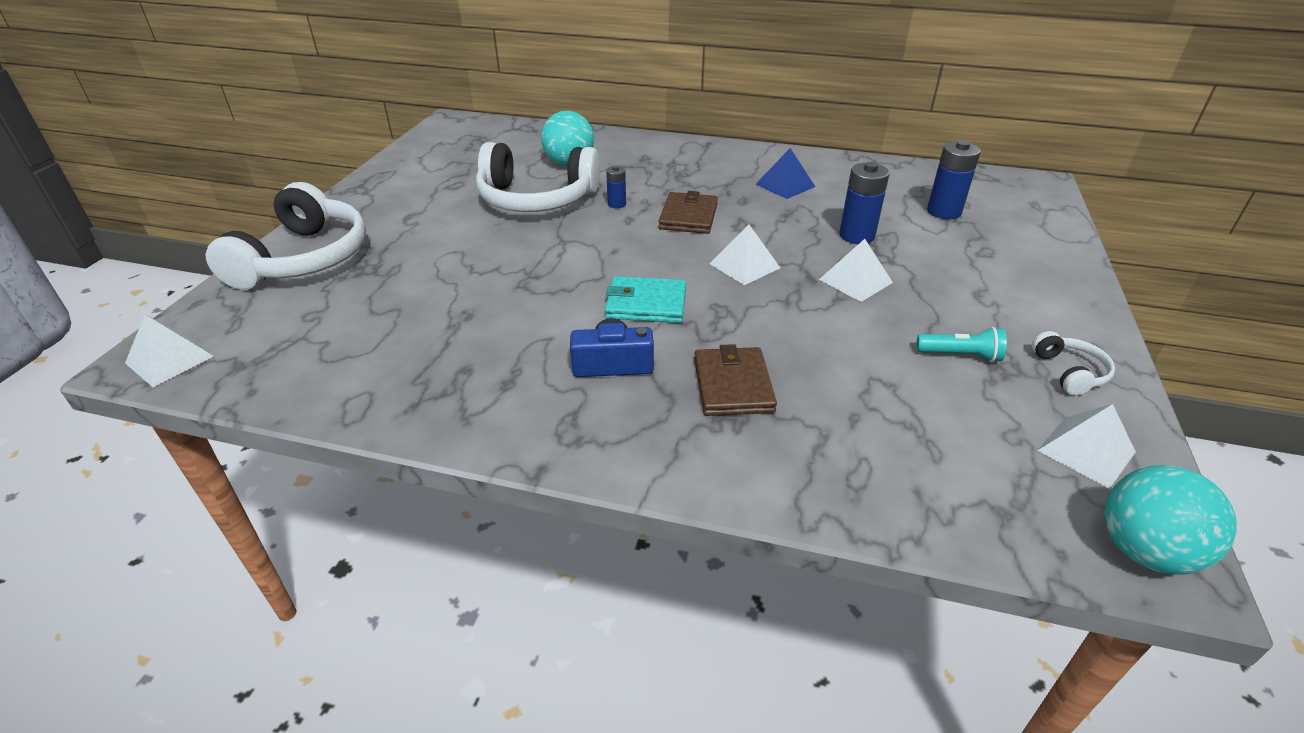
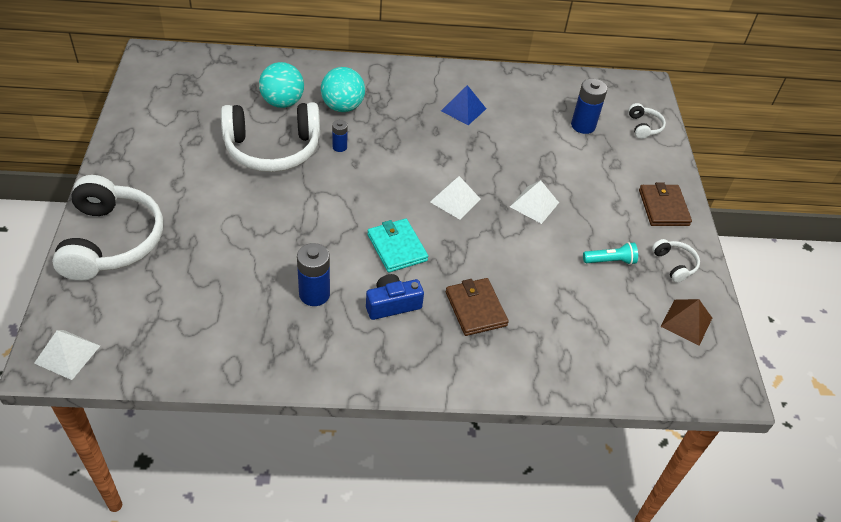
camera: 20 degrees left, 10 degrees up
(646, 304) = (397, 247): turquoise wallet -> turquoise wallet turned 75 degrees clockwise
(688, 216) = (400, 154): brown wallet -> brown wallet (663, 207)
(856, 236) = (527, 159): blue battery -> blue battery (314, 294)
(1033, 219) = (644, 126): none -> white headphones
(1086, 451) = (686, 322): white pyramid -> brown pyramid
(1144, 551) = (717, 382): turquoise ball -> turquoise ball (342, 107)

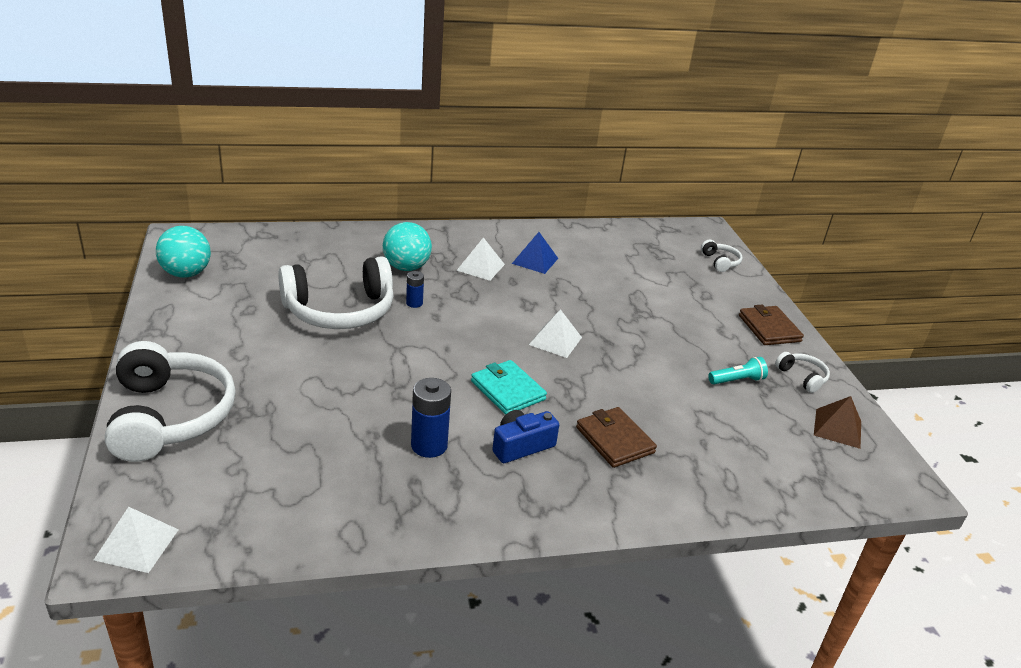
camera: 10 degrees left, 15 degrees down
(282, 102) = (339, 268): turquoise ball -> turquoise ball (186, 273)
(534, 204) = (639, 337): white pyramid -> white pyramid (480, 267)
(583, 126) = (660, 265): blue battery -> none

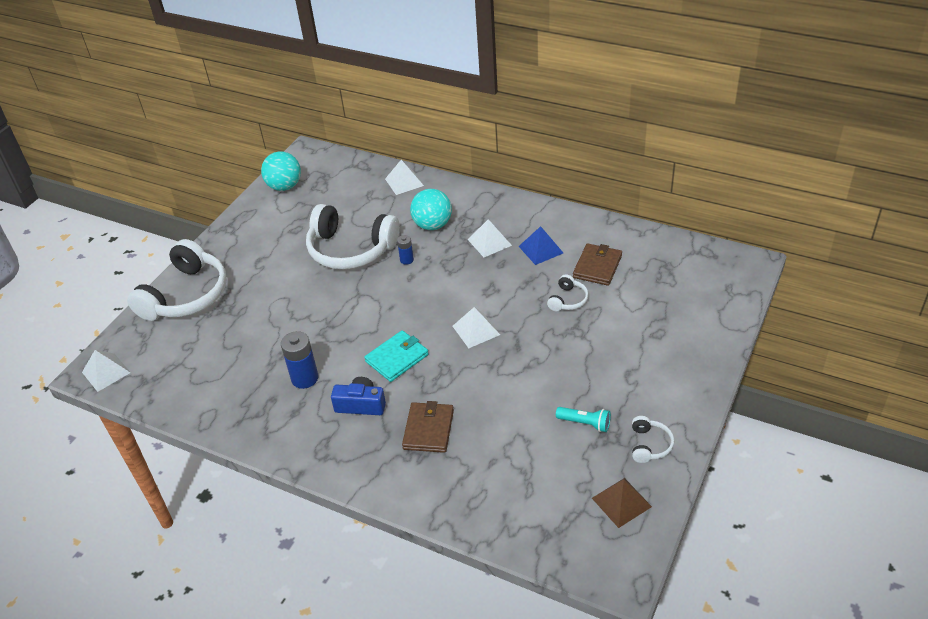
camera: 45 degrees right, 10 degrees up
(331, 239) = (404, 182): none -> white pyramid
(508, 390) = (397, 358): turquoise wallet -> turquoise wallet turned 45 degrees clockwise
(720, 262) = (716, 304): white headphones -> white headphones (568, 300)
(769, 328) = (678, 388): brown wallet -> brown wallet (597, 266)

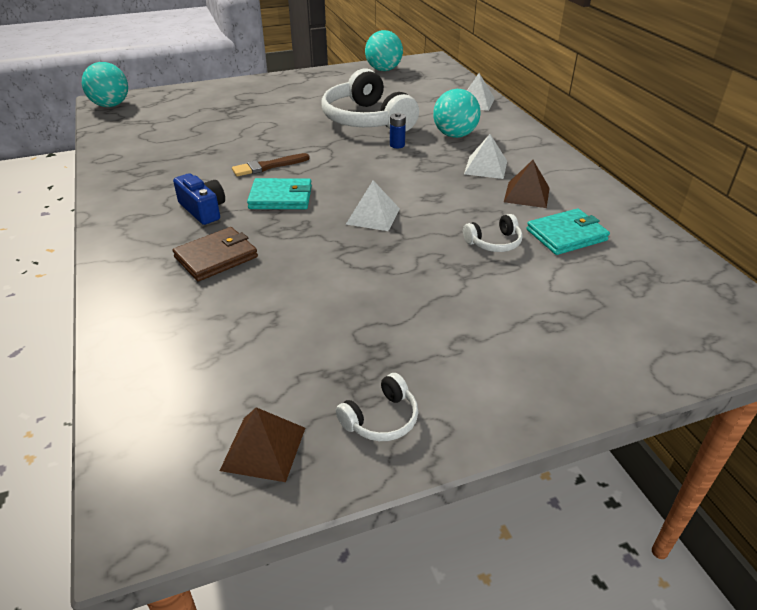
camera: 40 degrees right, 5 degrees down
(106, 372) = (111, 105): white pyramid -> turquoise ball
(186, 295) = (222, 93): white headphones -> none
(305, 378) = (200, 172): blue battery -> none
(346, 339) = (268, 166): none -> brown brush
(541, 249) = (527, 194): blue pyramid -> brown pyramid
(585, 423) = (348, 348): turquoise flashlight -> none
(597, 266) = (566, 235): brown wallet -> turquoise wallet

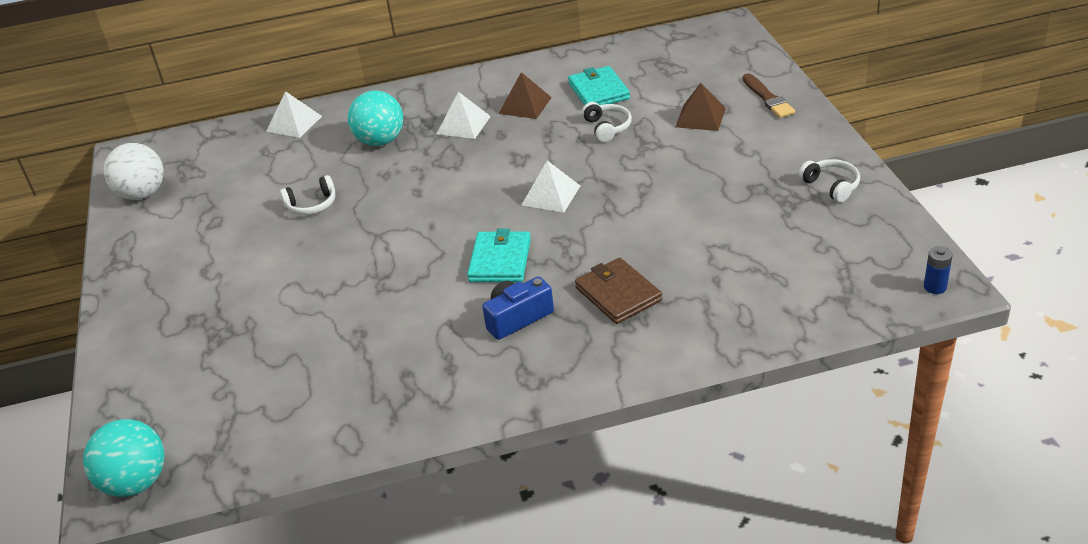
camera: 80 degrees left, 0 degrees up
(263, 448) = (868, 237): brown pyramid -> brown pyramid (700, 117)
(268, 166) = (419, 277): brown brush -> brown brush (768, 98)
(366, 120) = (312, 205): white headphones -> white headphones, size x0.43
(383, 70) = (142, 194): turquoise ball -> white ball
(397, 145) = (392, 181): blue battery -> blue battery (935, 287)

